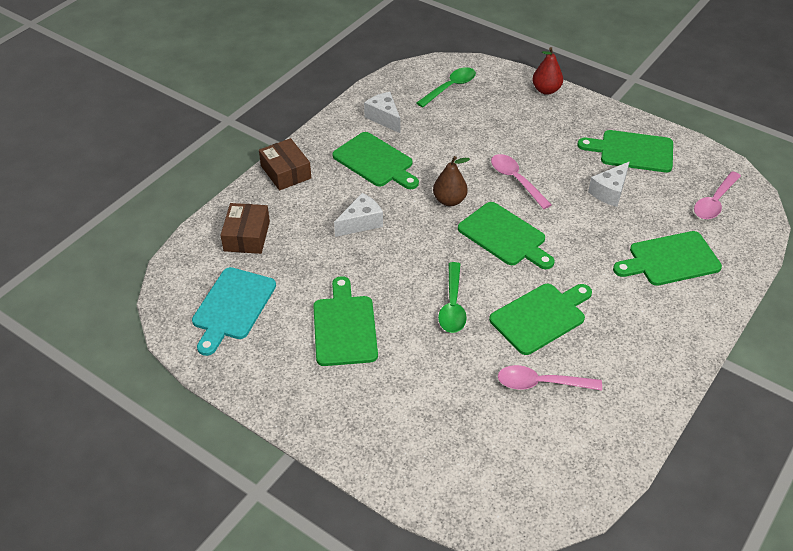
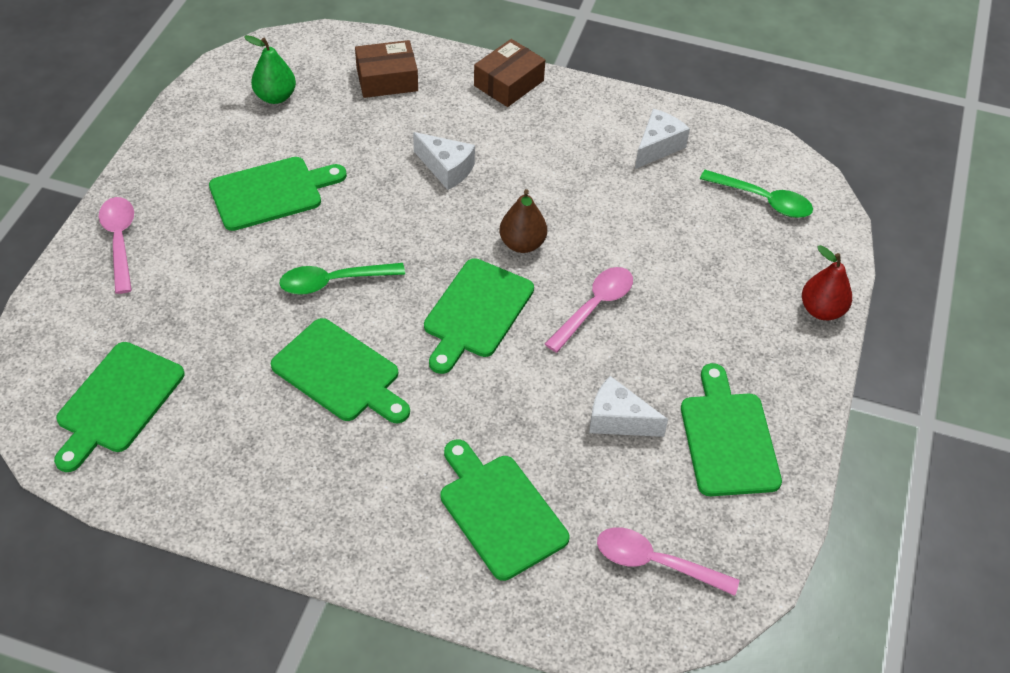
camera: 70 degrees right, 5 degrees up
(232, 307) = (275, 97): turquoise cutting board -> green pear
(375, 161) = (566, 157): green cutting board -> green cutting board (117, 402)
(541, 383) = (228, 390): pink spoon -> pink spoon (119, 241)

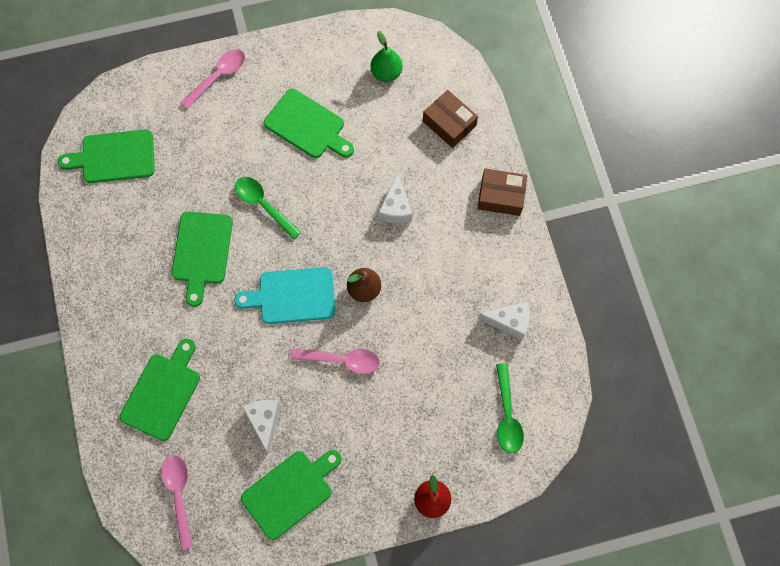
camera: 60 degrees right, 20 degrees up
(476, 312) = (292, 296): green cutting board -> turquoise cutting board

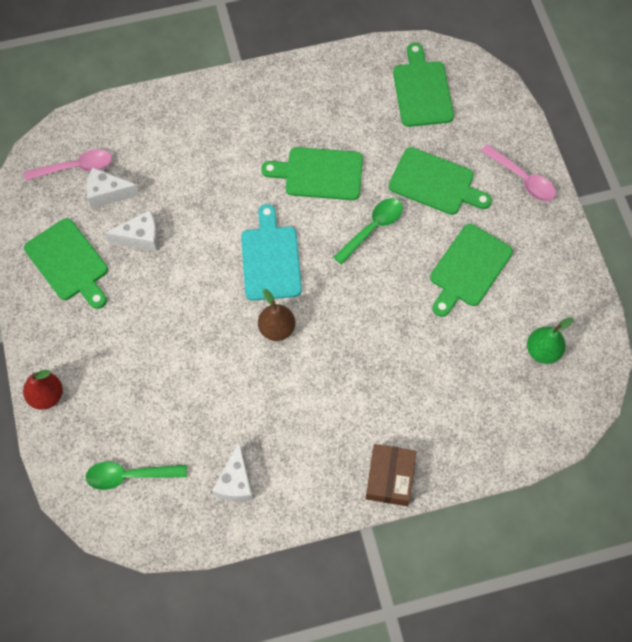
camera: 90 degrees right, 5 degrees down
(162, 393) = (174, 148): green cutting board -> green cutting board (435, 183)
(342, 360) = (199, 307): pink spoon -> none
(396, 208) = (372, 361): white cheese -> white cheese (108, 193)
(449, 123) = (481, 421): brown box -> none

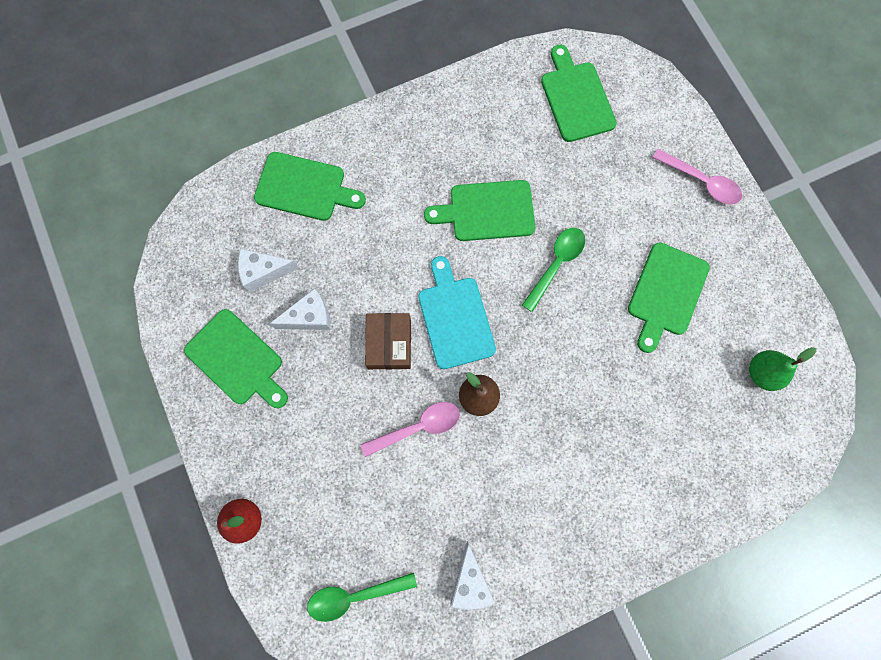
camera: 10 degrees left, 10 degrees up
(76, 167) = (222, 247): pink spoon -> pink spoon (418, 427)
(389, 478) = (632, 546): brown box -> brown box (389, 344)
(435, 183) = (611, 201): green cutting board -> green cutting board (304, 187)

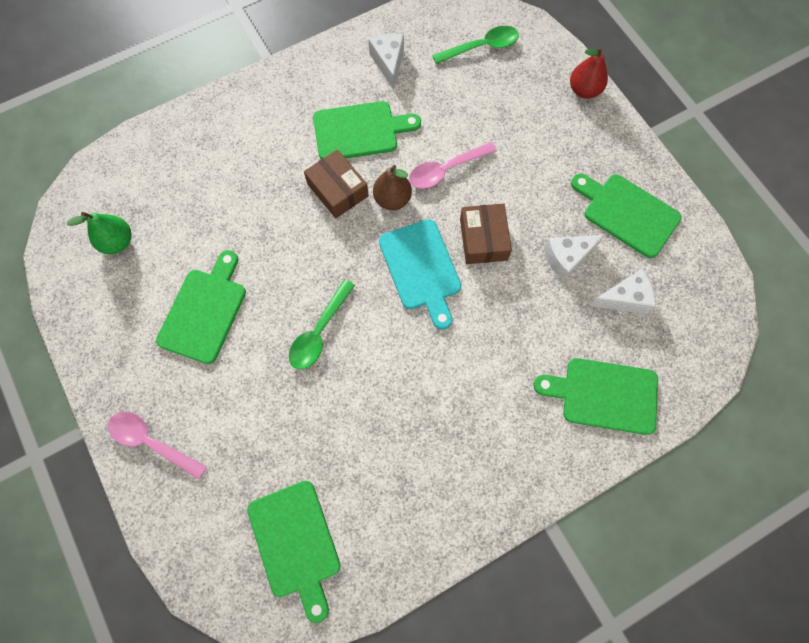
camera: 175 degrees right, 5 degrees down
(487, 211) = (396, 385): green cutting board -> green cutting board (359, 131)
(535, 413) = (337, 190): none -> brown box

